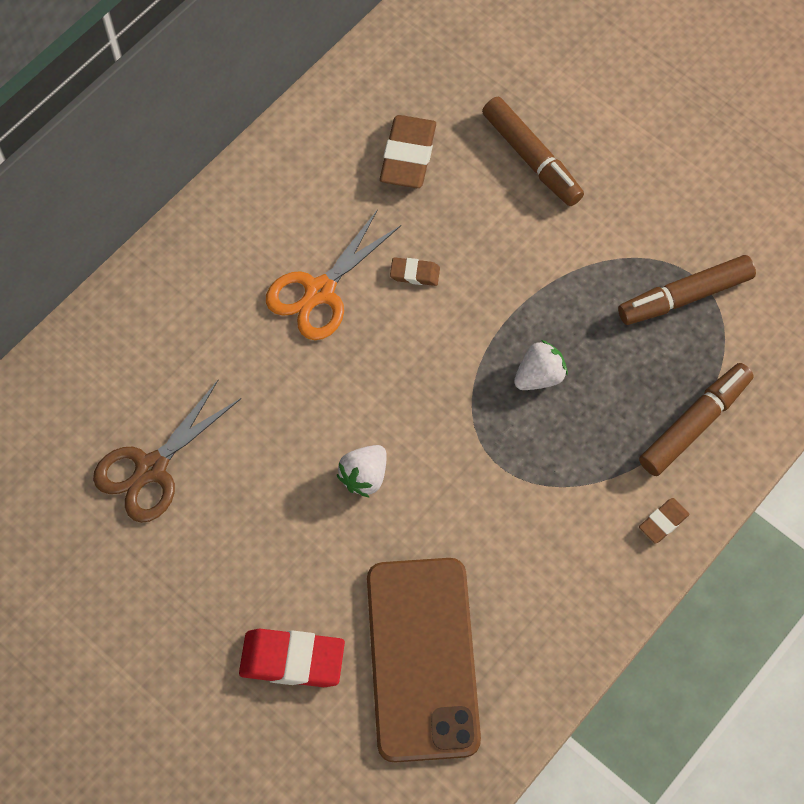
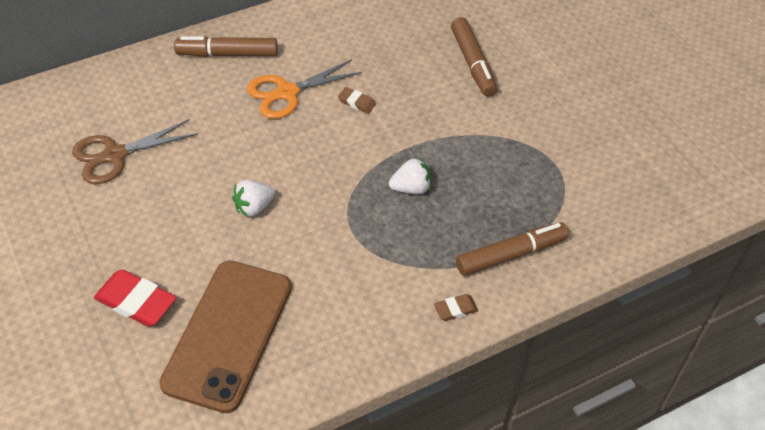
camera: 20 degrees right, 15 degrees down
(408, 155) = (389, 38): brown eraser -> none
(684, 296) = (542, 174): brown marker -> brown marker (227, 54)

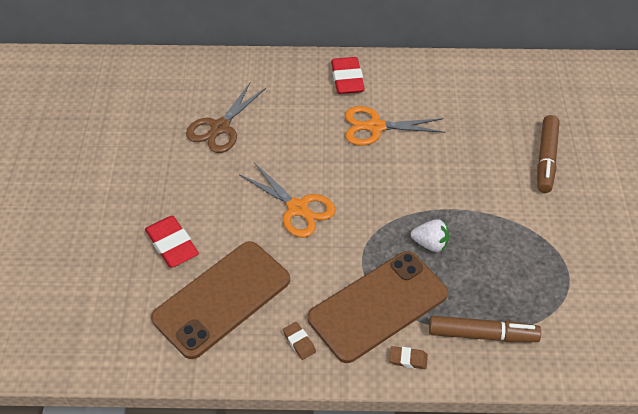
camera: 30 degrees right, 0 degrees up
(115, 155) = (220, 127): brown scissors -> brown scissors turned 60 degrees counterclockwise
(227, 54) = (347, 79): brown marker -> red eraser
(254, 207) = (297, 208): white strawberry -> orange scissors
(357, 102) = (427, 155): brown eraser -> brown eraser (299, 342)
(396, 271) = (378, 306): none -> brown phone

